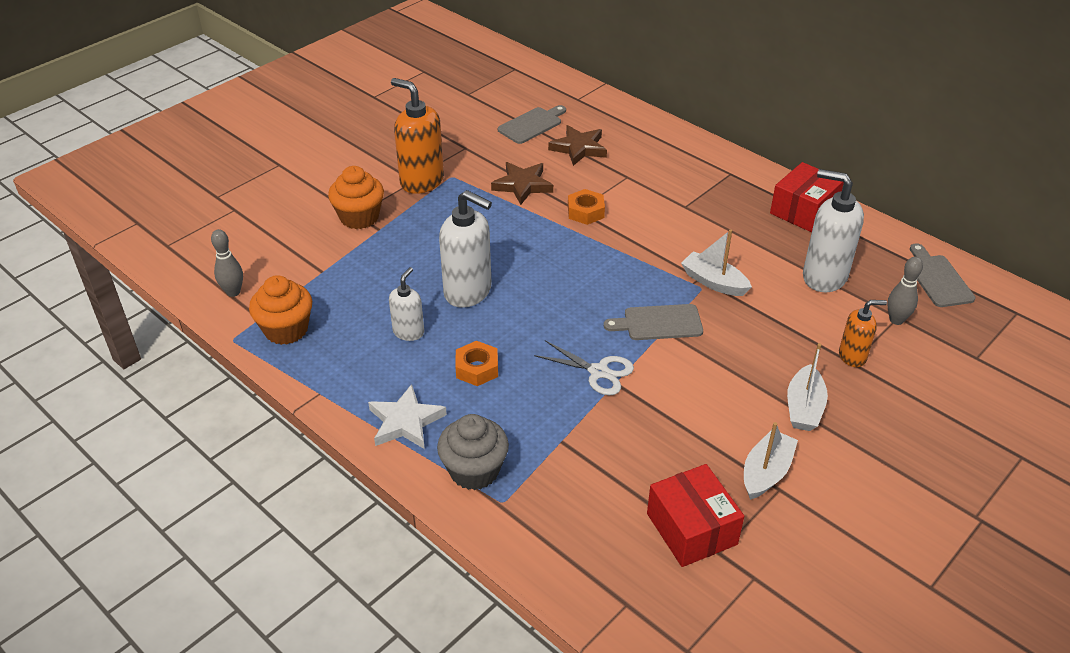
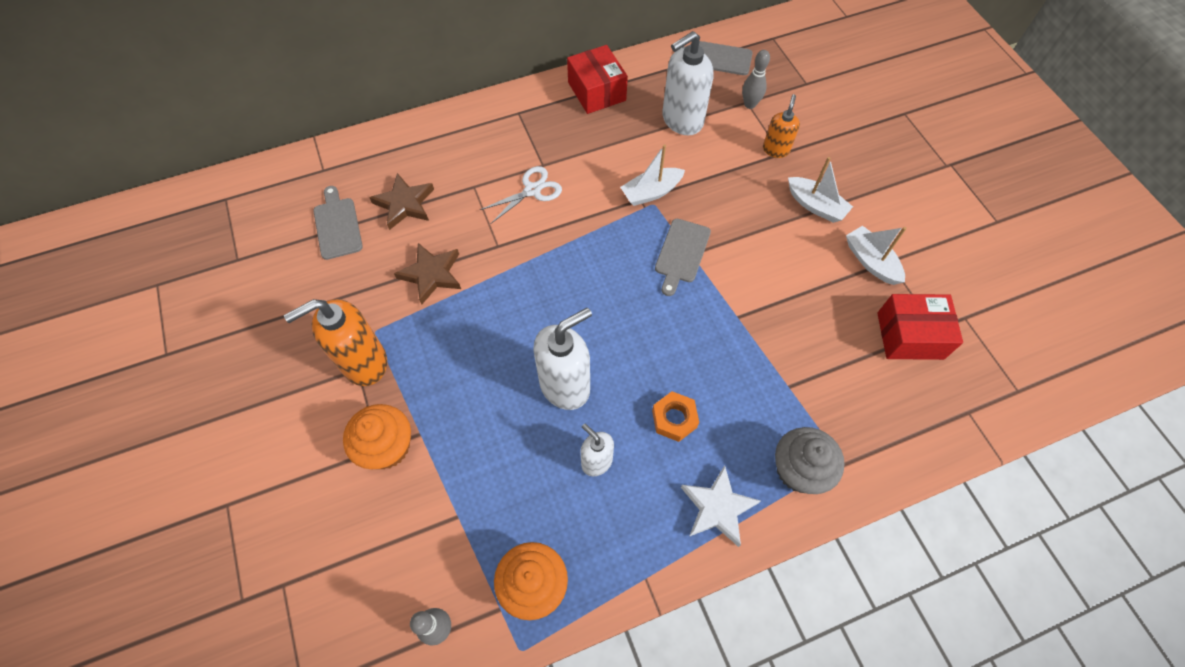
camera: 65 degrees left, 20 degrees up
(585, 212) = (505, 241): orange nut -> none
(599, 372) = (720, 323): white scissors -> white scissors (533, 190)

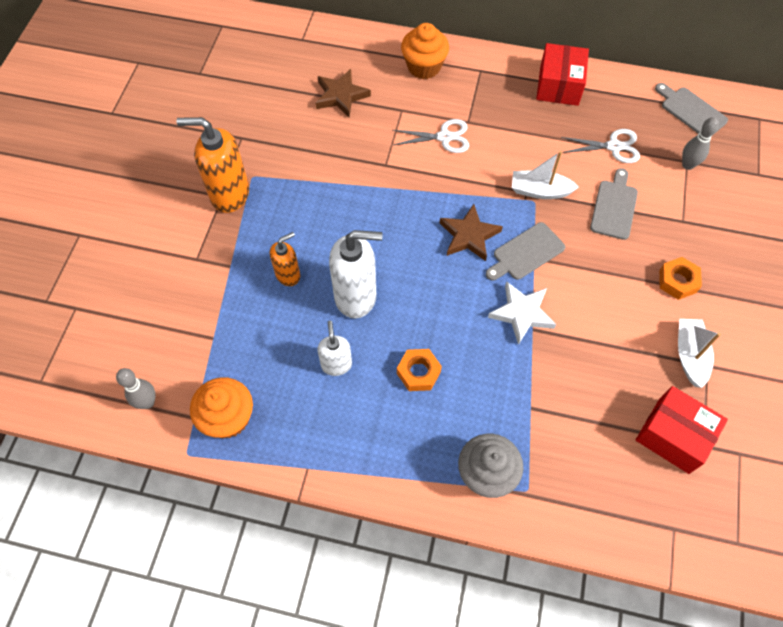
camera: 35 degrees right, 0 degrees up
(337, 225) = (282, 86): grey cutting board -> grey cutting board (614, 207)
(387, 447) = (202, 261): orange cupcake -> orange cupcake (424, 67)
(431, 274) = (321, 159): brown star -> brown star (469, 235)
(682, 120) = (614, 147): white soap dispenser -> white scissors
(717, 507) = (399, 457): white star -> white star (522, 313)
(775, 149) = (680, 215): orange soap dispenser -> orange soap dispenser (288, 275)
(815, 206) = (677, 281): white boat -> orange nut

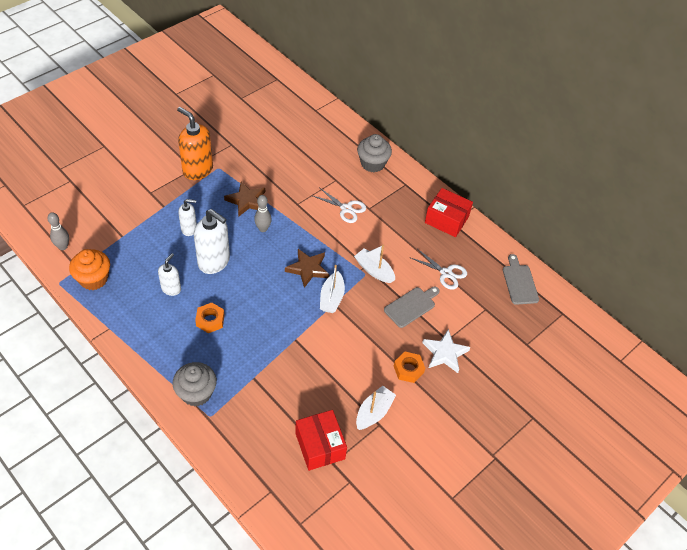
camera: 30 degrees right, 10 degrees down
(288, 275) = (189, 229): orange soap dispenser -> white soap dispenser
(341, 95) = (308, 153): brown star -> brown star (246, 201)
(424, 67) = (372, 163): orange cupcake -> grey cupcake
(522, 313) = (297, 327): white star -> white star (445, 353)
(526, 253) = (331, 298): grey cutting board -> white boat
(559, 85) = (446, 220): red box -> red box turned 75 degrees clockwise
(687, 165) = (484, 311): grey bowling pin -> grey bowling pin (263, 229)

